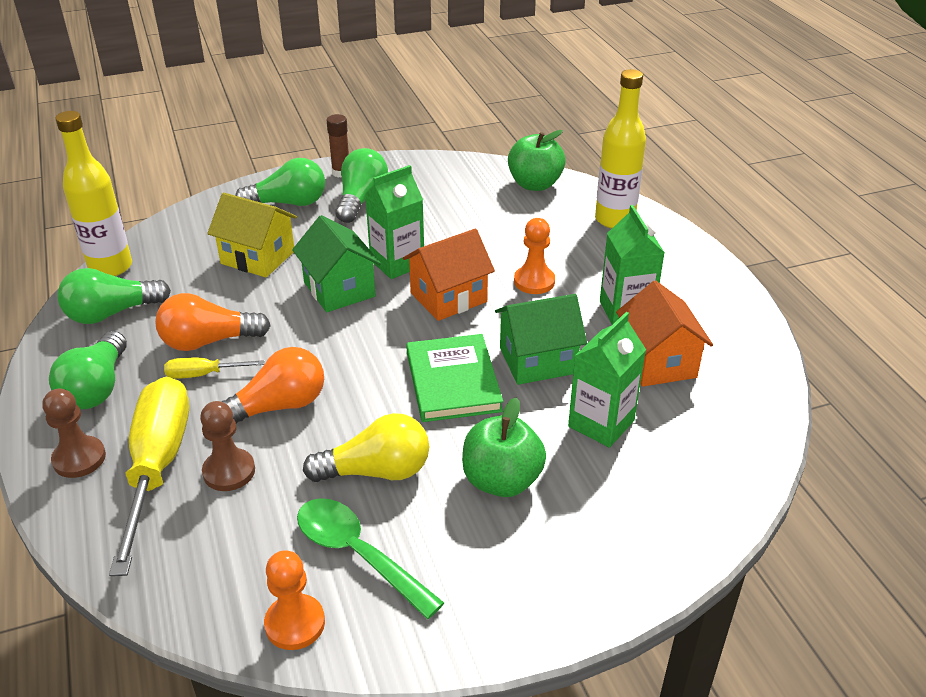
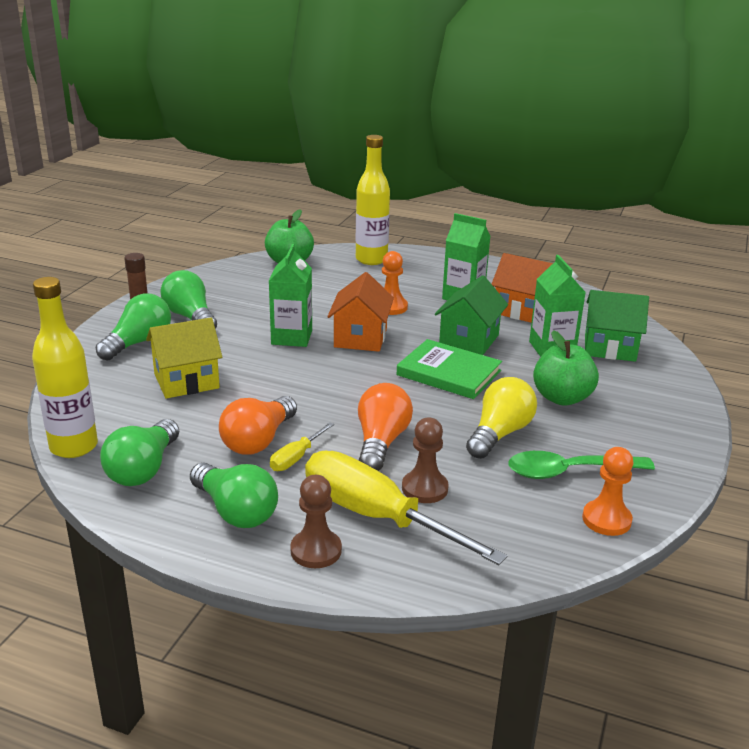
camera: 50 degrees left, 10 degrees down
(339, 289) = (284, 368): green house -> green house (609, 348)

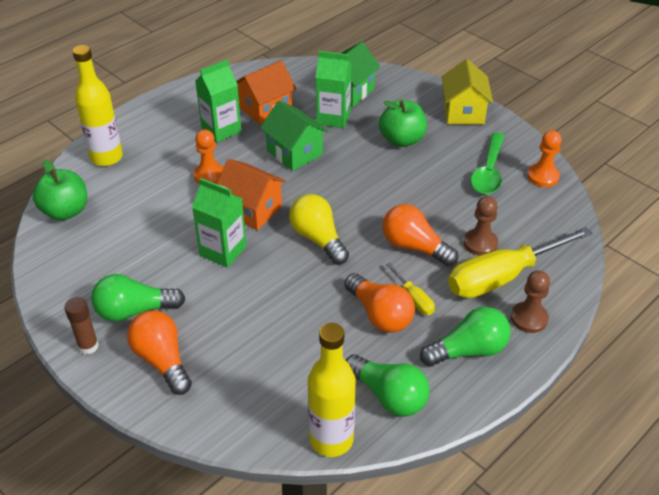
camera: 65 degrees left, 15 degrees up
(138, 343) = (162, 360): green light bulb -> orange light bulb
(186, 381) = (259, 339): yellow house -> yellow house (463, 112)
(448, 373) = (337, 180): green book -> none
(499, 434) = (431, 185): yellow light bulb -> yellow light bulb (318, 239)

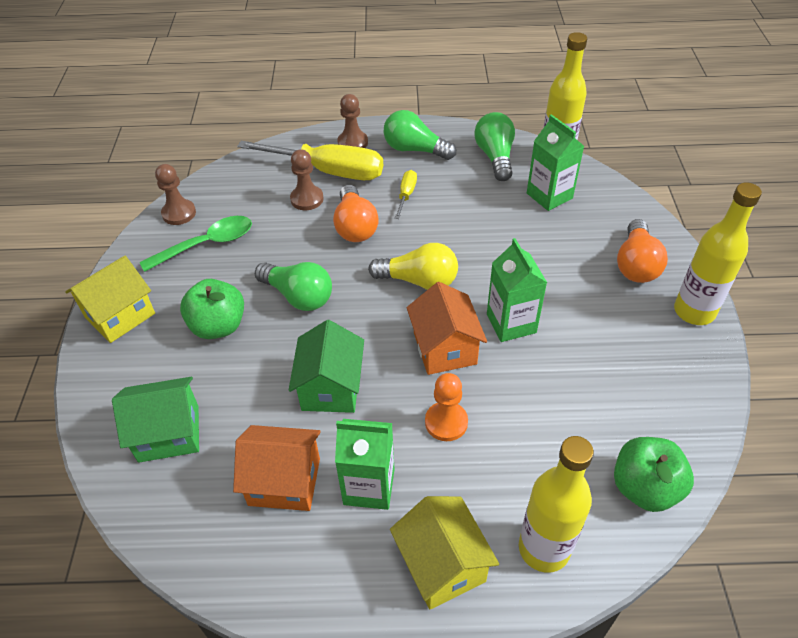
camera: 135 degrees left, 5 degrees up
(88, 346) = (694, 311): brown glue stick -> yellow bottle
(134, 311) = (634, 318): green light bulb -> green light bulb (298, 296)
(153, 126) = (442, 565): none -> yellow house
(318, 239) = (419, 281): yellow light bulb -> yellow light bulb turned 90 degrees counterclockwise
(333, 118) = (236, 406): green carton -> green carton (549, 196)
(380, 314) = (442, 200): orange light bulb -> none
(543, 176) = (179, 213): orange pawn -> brown pawn

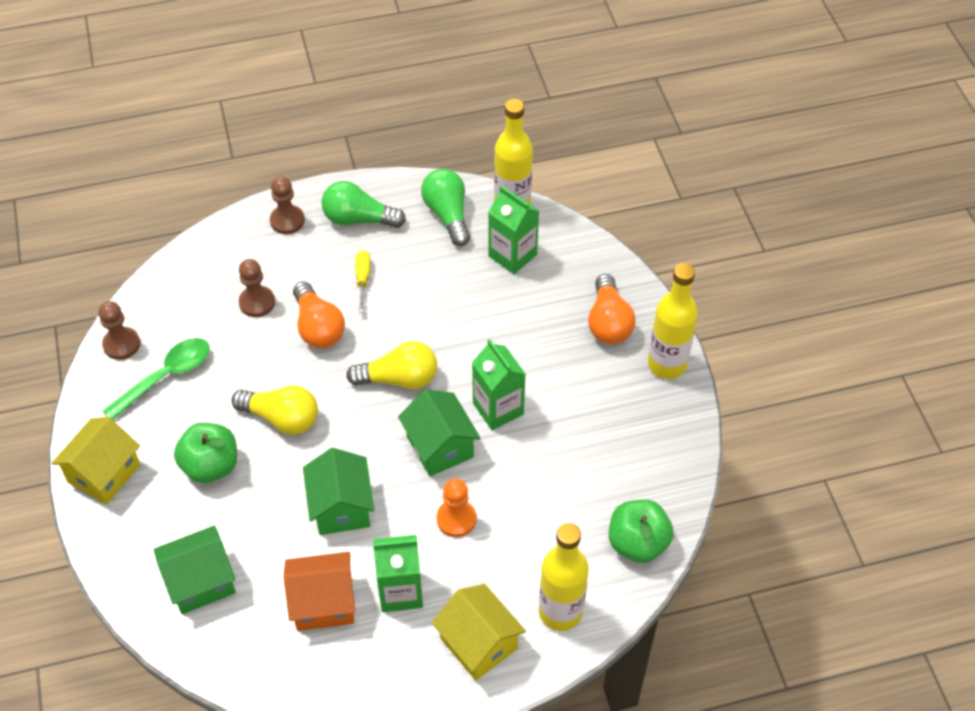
camera: 15 degrees left, 5 degrees up
(298, 296) = (282, 418): green light bulb -> yellow light bulb
(330, 171) = (272, 263): yellow screwdriver -> none
(444, 348) = (440, 446): orange house -> green house

